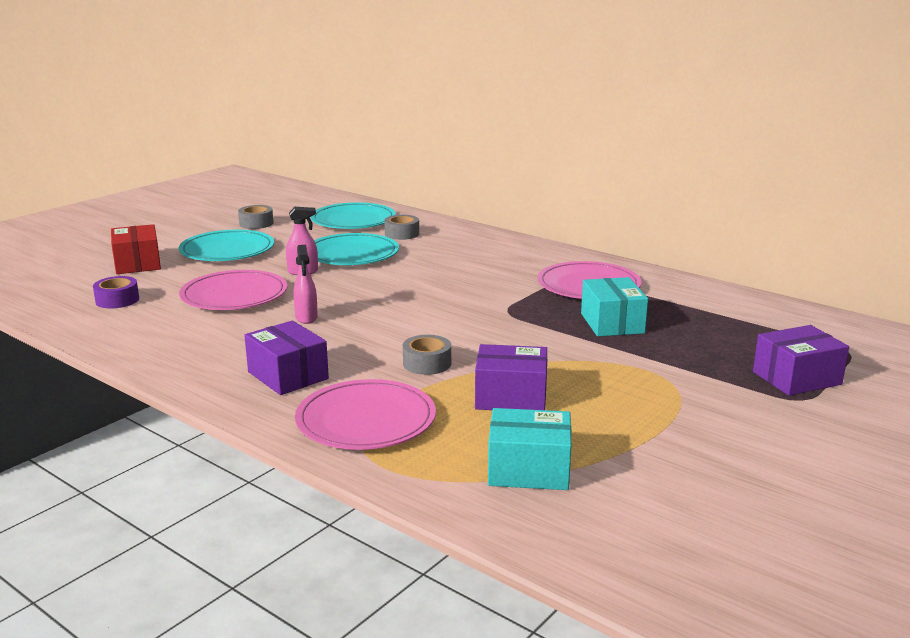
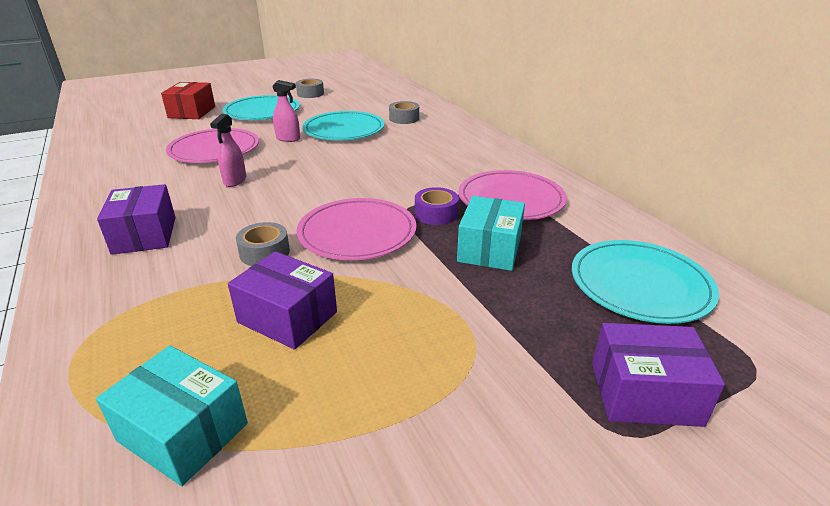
camera: 25 degrees right, 10 degrees up
(117, 300) = (137, 138): purple tape -> purple tape (436, 214)
(353, 220) = (381, 101): turquoise plate -> turquoise plate (640, 284)
(366, 420) = (133, 304): pink plate -> pink plate (357, 233)

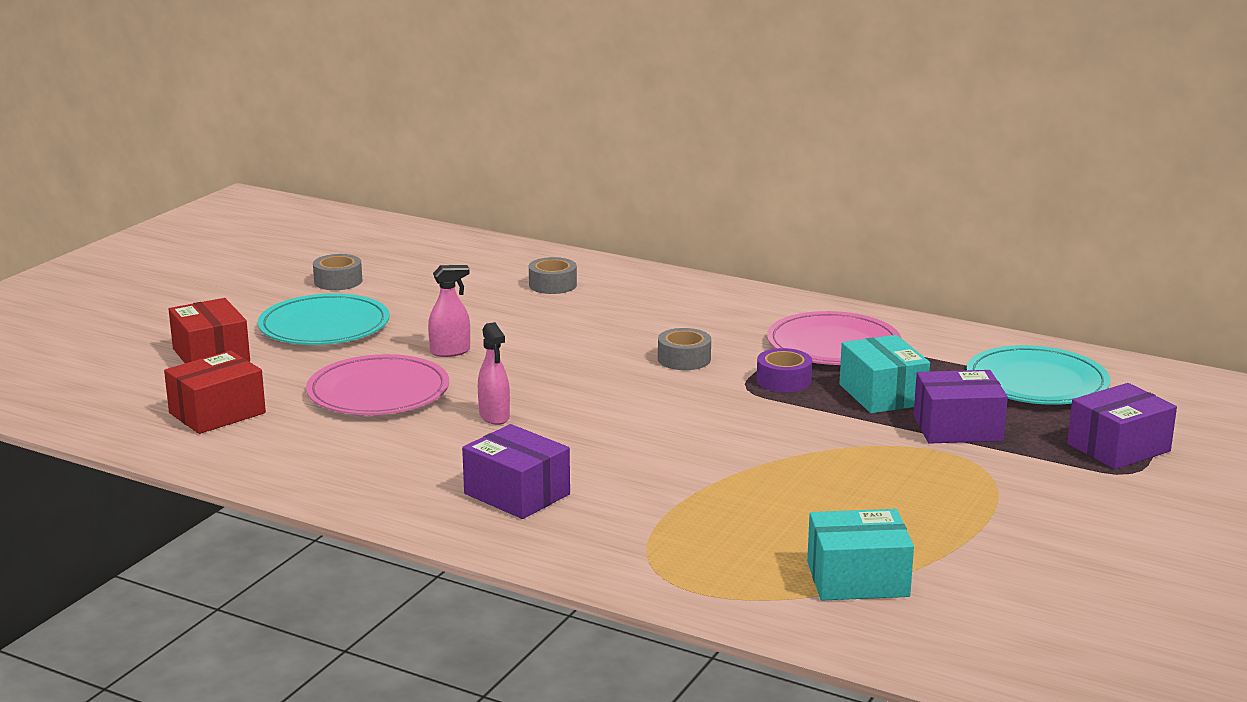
camera: 35 degrees left, 10 degrees down
(133, 139) = (217, 413): none -> red box
(264, 252) = (680, 465): grey tape -> grey tape (684, 359)
(287, 317) = (800, 498): purple box -> purple box (957, 428)
(344, 130) = (501, 320): turquoise plate -> none
(357, 233) = (738, 420): pink plate -> none

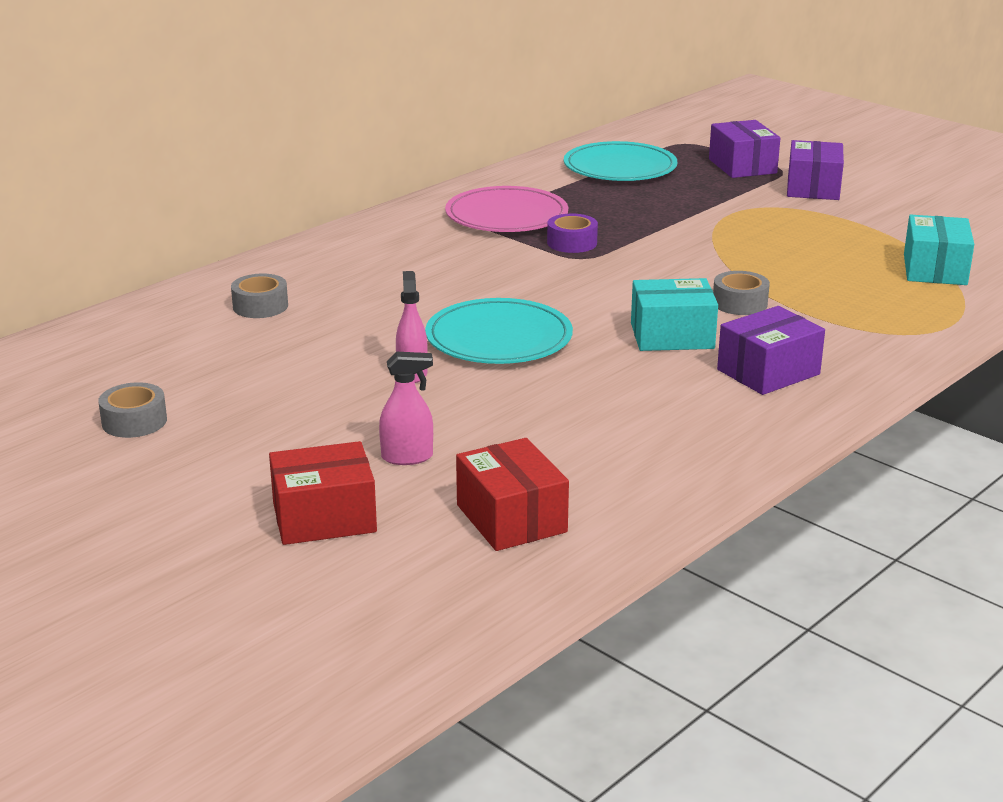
camera: 75 degrees left, 5 degrees up
(324, 326) = (282, 439): turquoise plate -> turquoise plate (499, 338)
(378, 392) = (500, 419): pink plate -> none
(494, 416) = (593, 366): pink spray bottle -> pink spray bottle (407, 457)
(684, 359) = (501, 272): grey tape -> grey tape (739, 303)
(882, 395) = (619, 215): turquoise box -> turquoise box (672, 336)
(957, 428) = (692, 203): purple box -> purple box (813, 188)

